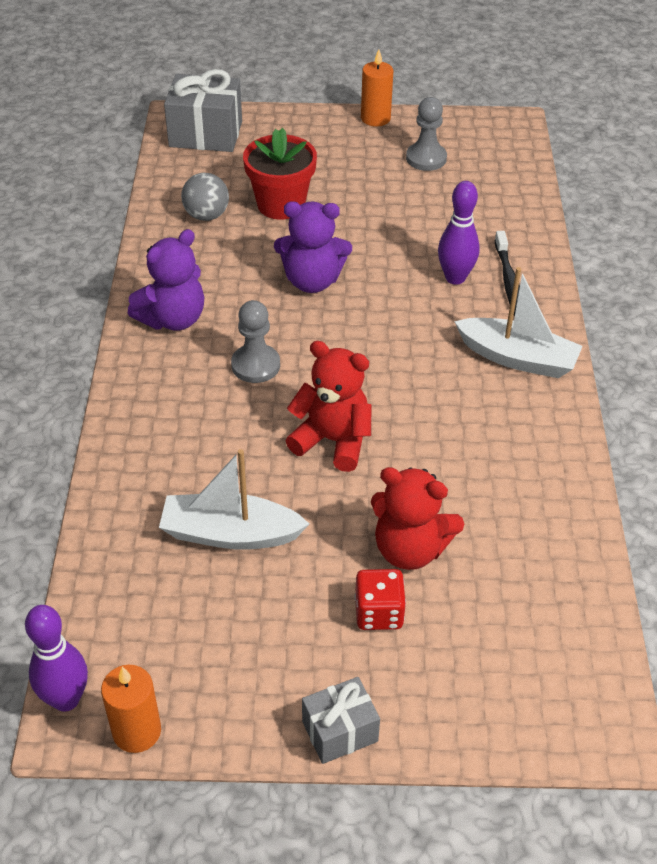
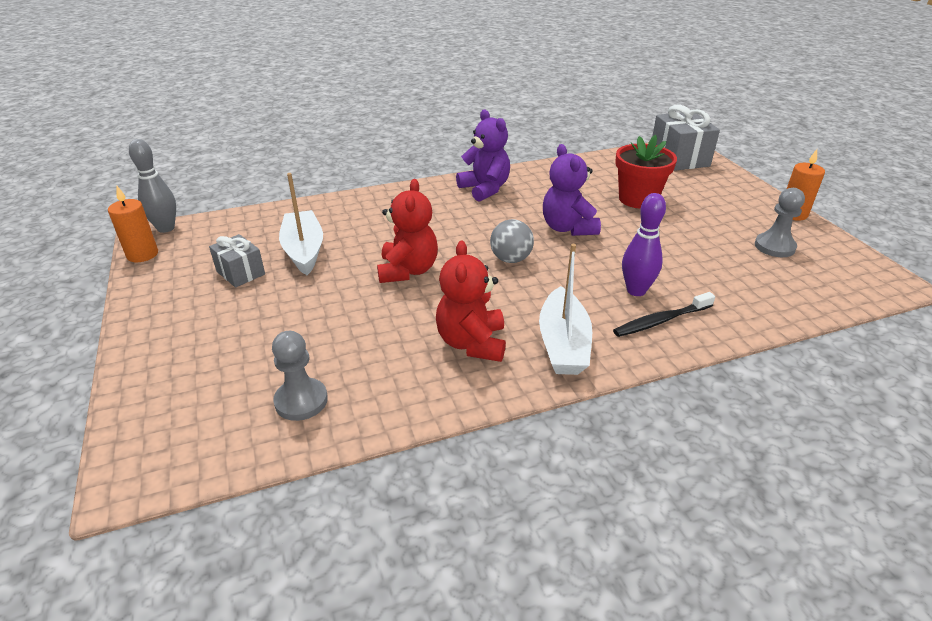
camera: 70 degrees right, 10 degrees down
(66, 699) = (166, 228): purple bowling pin -> grey bowling pin
(173, 319) = (485, 189): purple teddy bear -> purple teddy bear turned 150 degrees counterclockwise
(206, 215) = (595, 177): grey ball -> grey ball (511, 259)
(255, 365) = (463, 226): grey pawn -> grey pawn (301, 401)
(340, 731) = (139, 329): grey gift -> grey gift (240, 273)
(379, 613) = (247, 324): red dice -> none
(410, 549) = (313, 327): red teddy bear -> red teddy bear (472, 343)

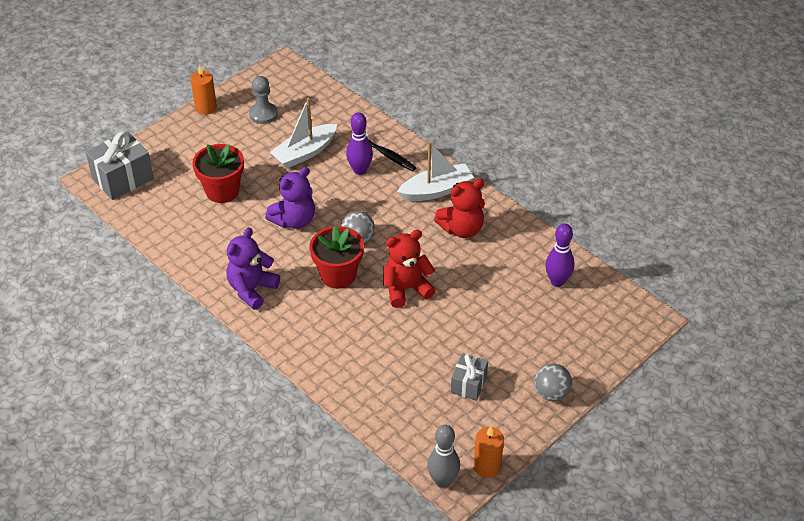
camera: 115 degrees left, 10 degrees up
(155, 325) = (551, 393): none -> grey ball
(301, 401) = (557, 281): grey pawn -> purple bowling pin
(304, 250) = (417, 363): white boat -> white boat (305, 153)
(465, 235) = (338, 275): none -> red flower pot

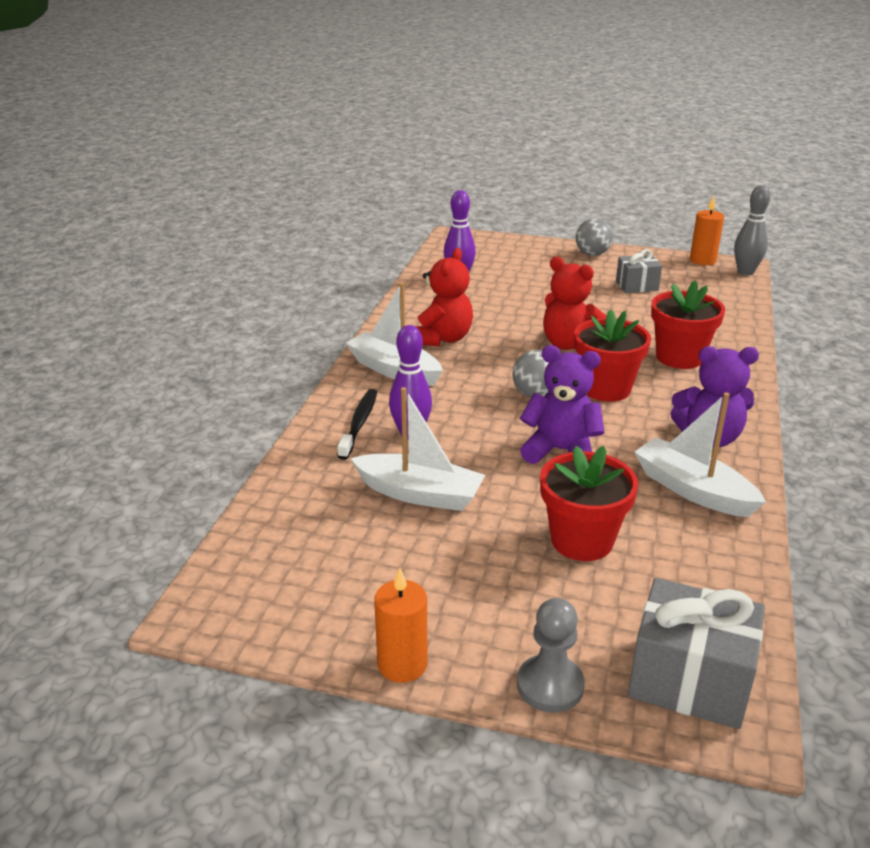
camera: 120 degrees left, 15 degrees down
(218, 252) = (693, 490): none -> white boat
(263, 114) = (363, 577): grey pawn -> grey pawn (550, 685)
(344, 336) = (679, 357): none -> red flower pot
(462, 229) = (442, 339): red teddy bear -> red teddy bear turned 75 degrees clockwise

